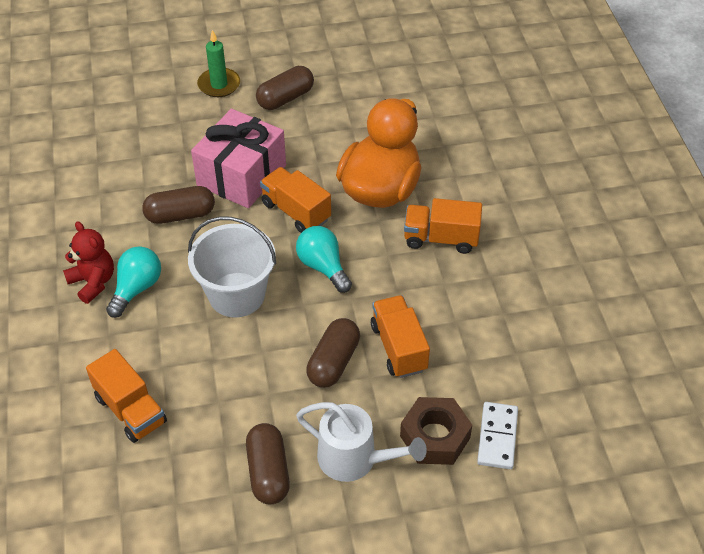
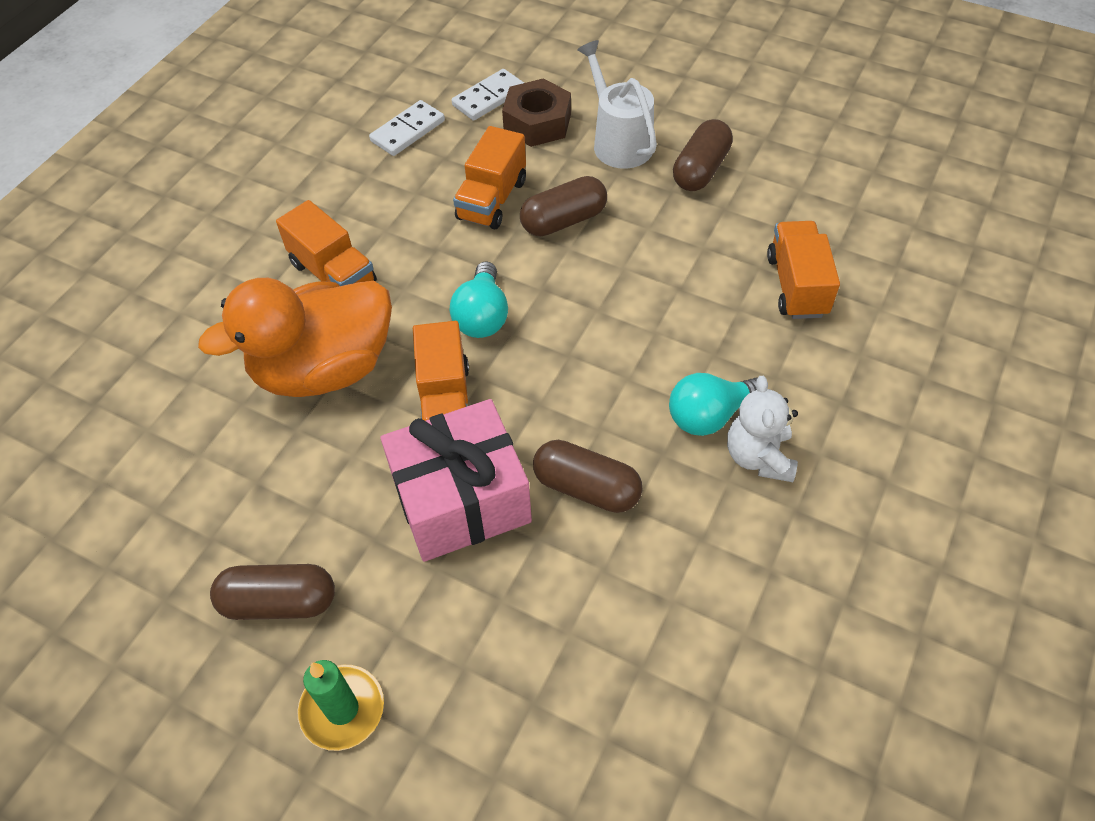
camera: 140 degrees left, 5 degrees up
(93, 282) = (758, 456): red teddy bear -> white teddy bear
(236, 295) = (601, 340): white bucket -> none
(520, 365) = (407, 131): none -> white domino

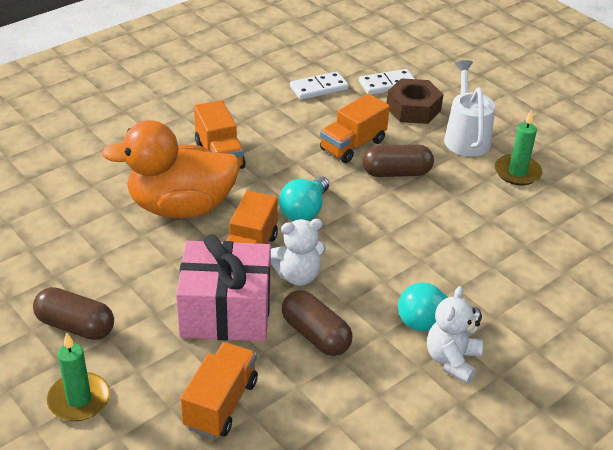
camera: 20 degrees right, 15 degrees down
(522, 412) = (298, 275): none -> white teddy bear
(701, 170) = (517, 172): brown capsule -> green candle
(796, 285) = (547, 266): orange truck -> orange truck (221, 404)

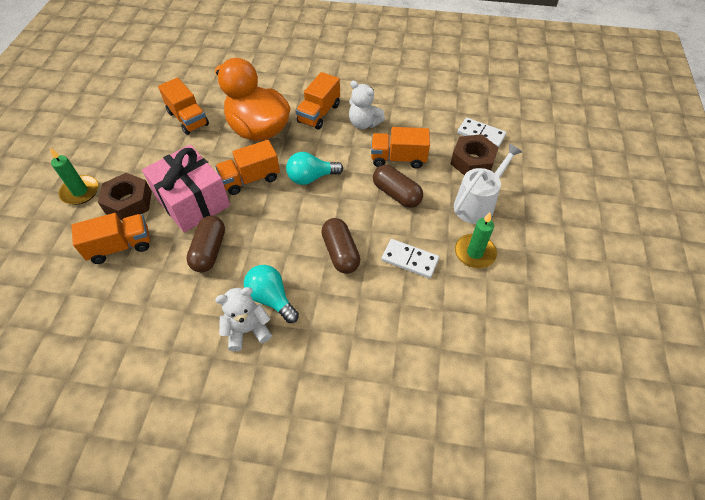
camera: 50 degrees right, 15 degrees up
(75, 326) = (130, 155): brown capsule -> brown capsule (340, 252)
(83, 248) = (188, 119): none -> orange truck
(157, 364) = (128, 202): none -> brown nut
(298, 275) = (251, 211): white teddy bear -> white teddy bear (364, 123)
(319, 88) = (434, 109): white domino -> white domino (410, 260)

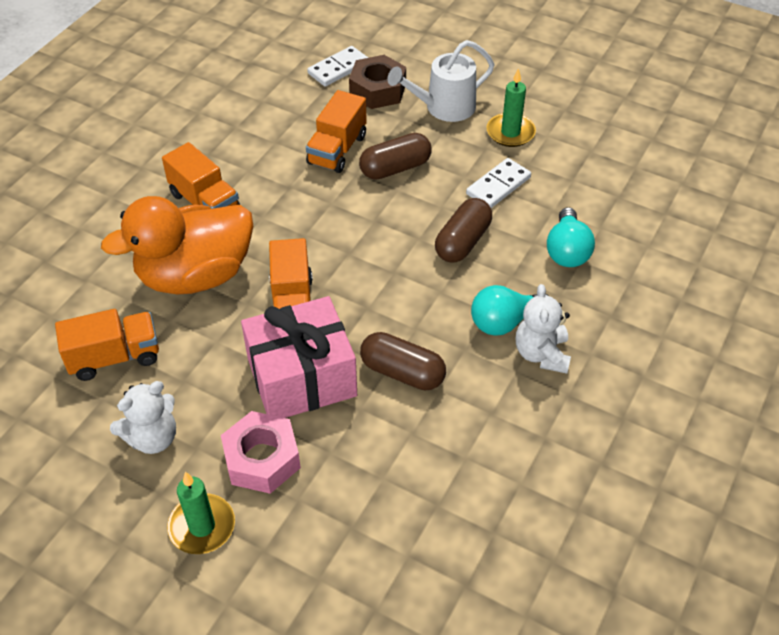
camera: 70 degrees left, 5 degrees down
(120, 246) = (347, 478): orange truck -> none
(128, 202) = (262, 459): brown nut -> pink nut
(311, 177) = (325, 240): turquoise light bulb -> turquoise light bulb (567, 251)
(340, 252) = (462, 242): brown capsule -> brown capsule turned 60 degrees counterclockwise
(364, 123) = (254, 163): white teddy bear -> white teddy bear (152, 438)
(477, 204) = (444, 108): white watering can -> white watering can turned 90 degrees counterclockwise

